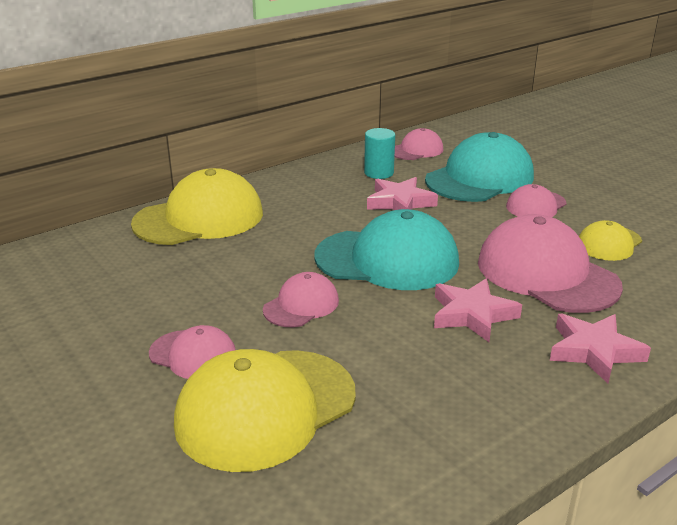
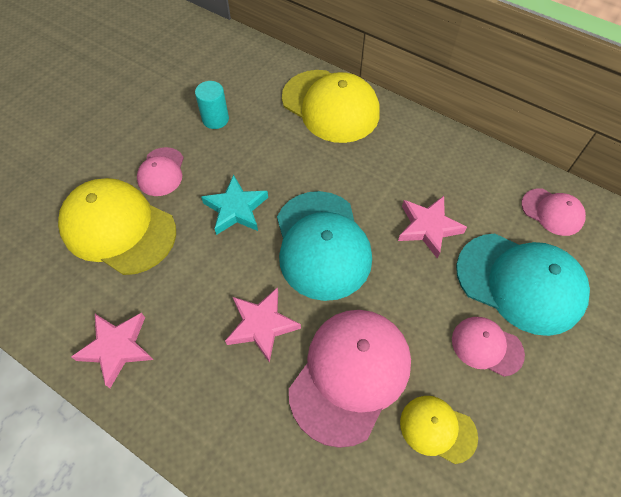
camera: 70 degrees right, 30 degrees up
(301, 305) = (236, 209): pink cap -> turquoise star
(379, 173) = (479, 195): turquoise cylinder -> turquoise cylinder (215, 119)
(594, 351) = (238, 429): pink star -> pink star (117, 348)

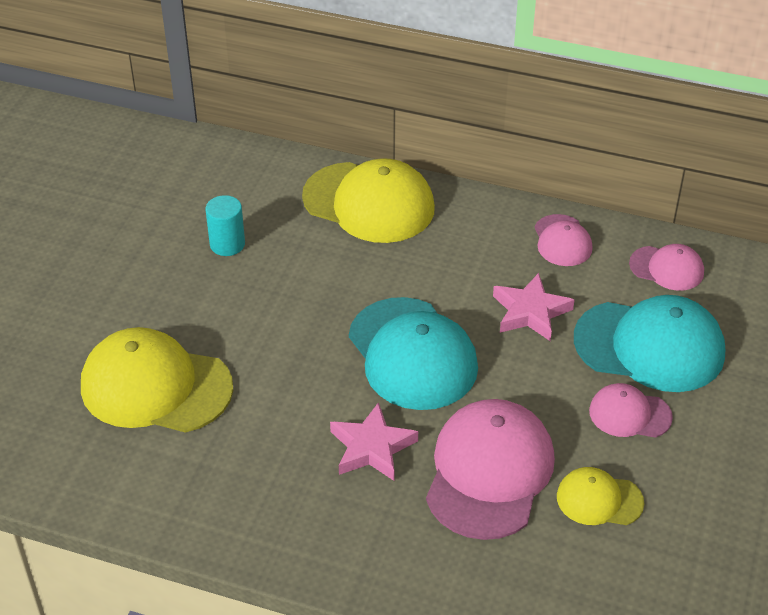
camera: 15 degrees left, 15 degrees down
(117, 348) = (210, 505): pink star -> none
(161, 172) = (183, 316): pink cap -> pink cap (562, 241)
(236, 209) = (294, 337): turquoise star -> none

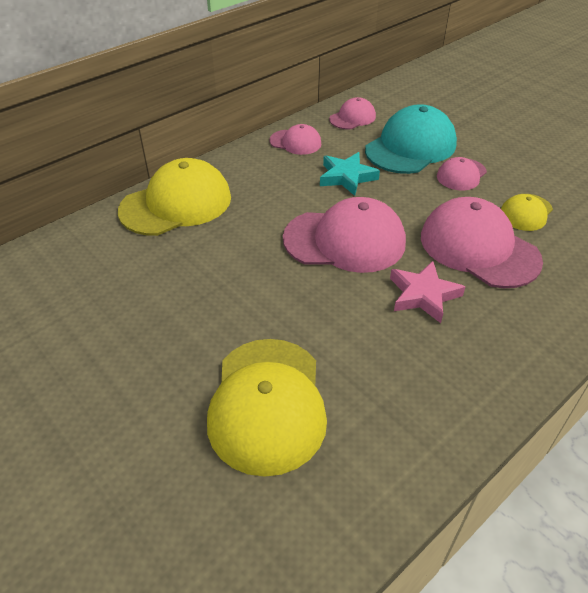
camera: 60 degrees left, 0 degrees up
(156, 387) = (267, 404): yellow cap -> yellow cap turned 45 degrees counterclockwise
(227, 244) = (140, 293): turquoise cylinder -> none
(412, 354) = (344, 240): turquoise cap -> pink cap
(530, 312) = (347, 177): pink star -> turquoise star

